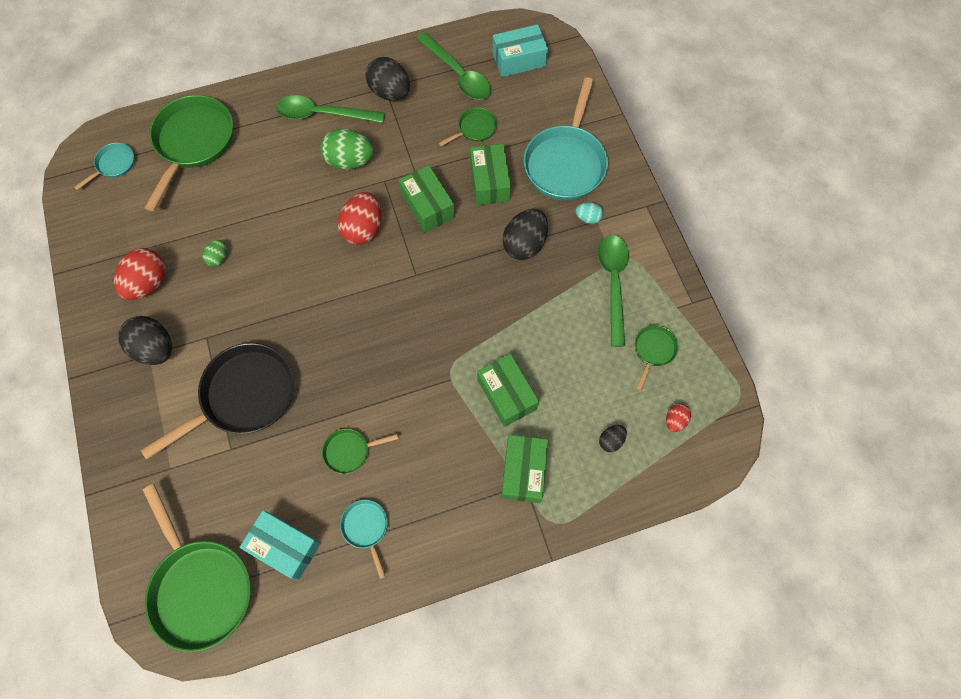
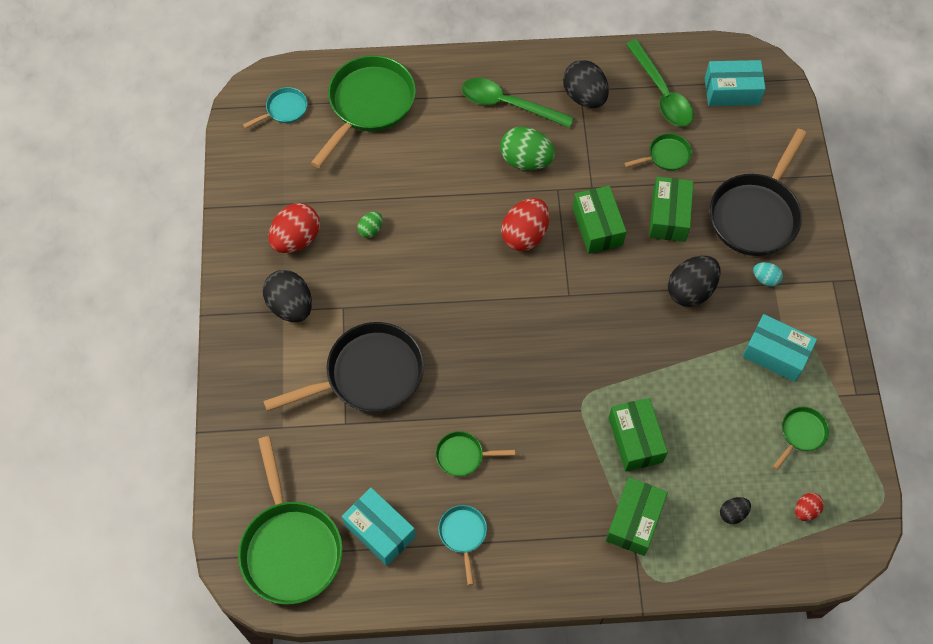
camera: 15 degrees right, 5 degrees down
(565, 163) = (755, 214): turquoise pan -> black pan
(613, 283) = (775, 354): green spoon -> turquoise box

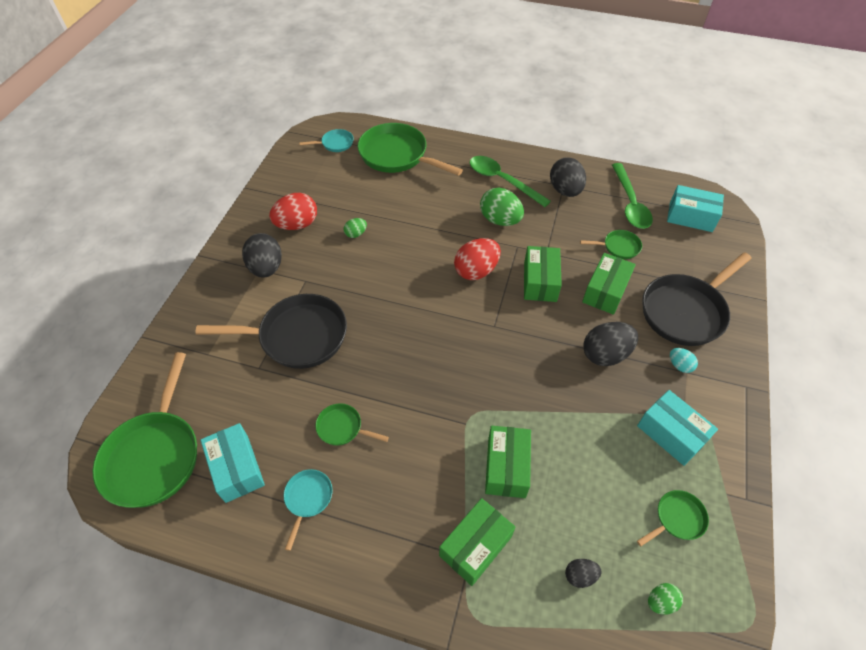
camera: 20 degrees right, 10 degrees down
(369, 104) = (397, 155): green pan -> green pan turned 105 degrees counterclockwise
(806, 510) = (660, 601): red egg -> green egg

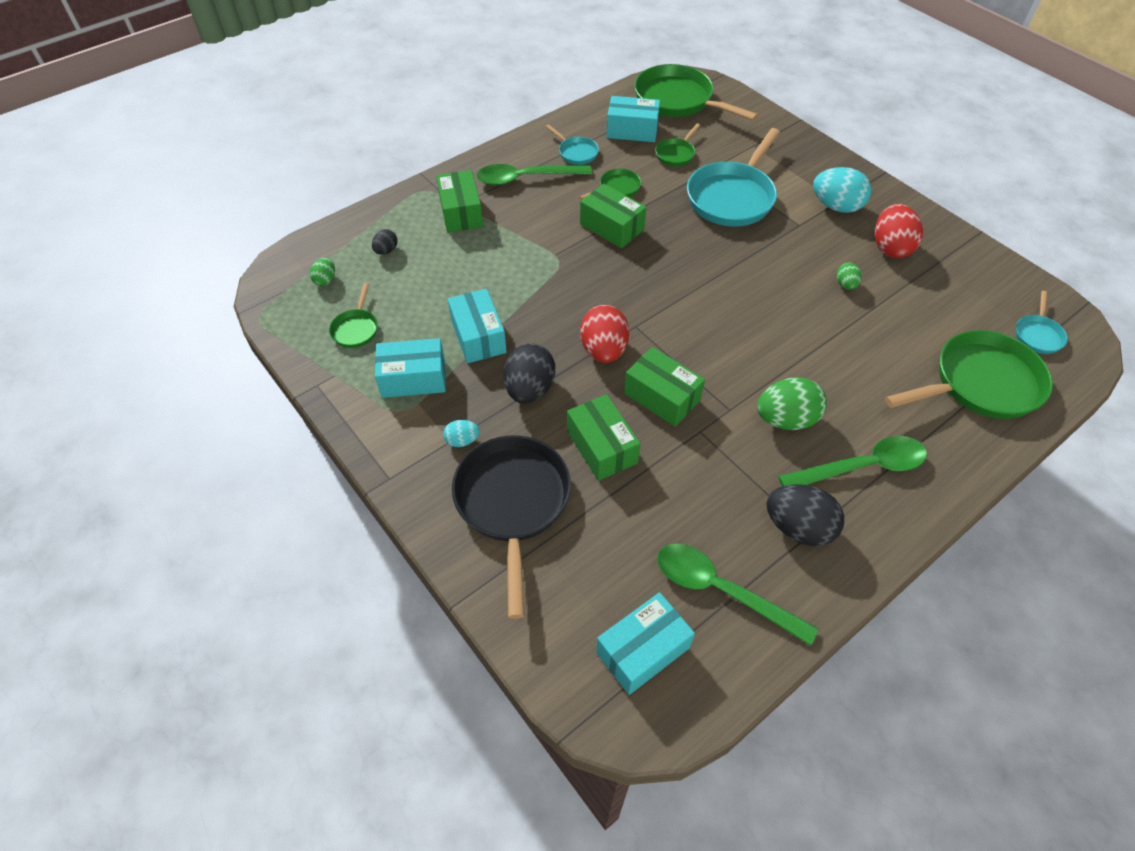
camera: 125 degrees right, 0 degrees up
(266, 268) = (836, 206): black egg -> turquoise egg
(298, 336) = (732, 197): black pan -> turquoise pan
(382, 520) = (526, 178): none -> green spoon
(476, 271) = (719, 352): red egg -> red egg (603, 350)
(506, 467) = (496, 257): green box -> green box (611, 227)
(595, 419) = (478, 336): none -> turquoise box
(618, 247) = (654, 512): green pan -> green pan (676, 154)

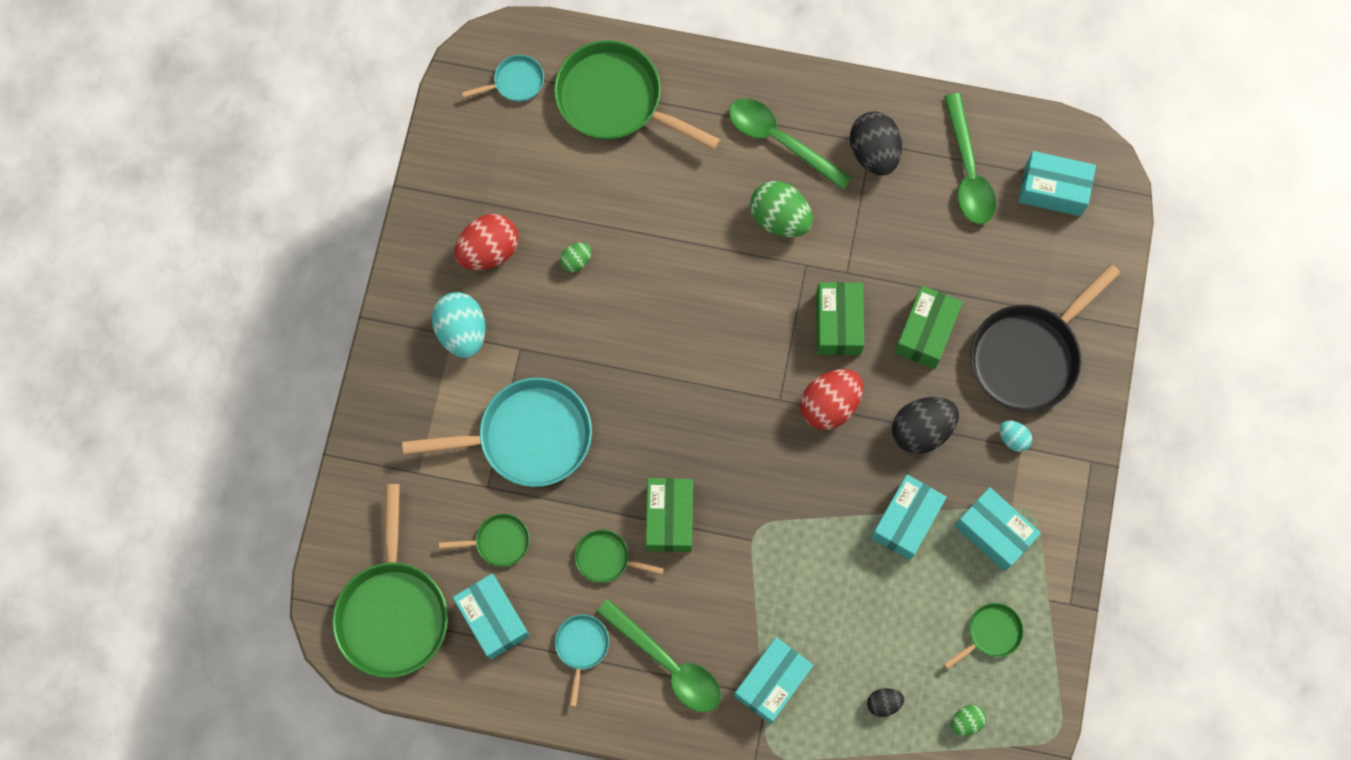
camera: 130 degrees left, 20 degrees up
(461, 212) = (772, 682): green box -> turquoise box

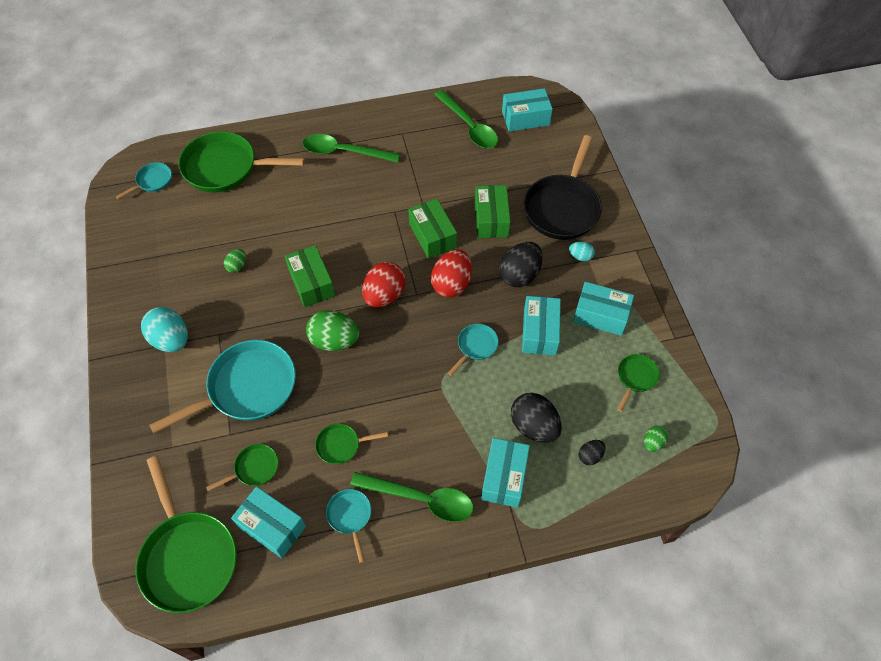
camera: 25 degrees left, 15 degrees down
(489, 251) = (171, 283): red egg -> red egg (384, 295)
(669, 518) = (375, 398): green box -> green box (311, 283)
(779, 218) = (364, 192): green egg -> green egg (334, 341)
(818, 504) = (475, 346): none -> turquoise pan
(873, 153) = (406, 138): black egg -> black egg (534, 426)

